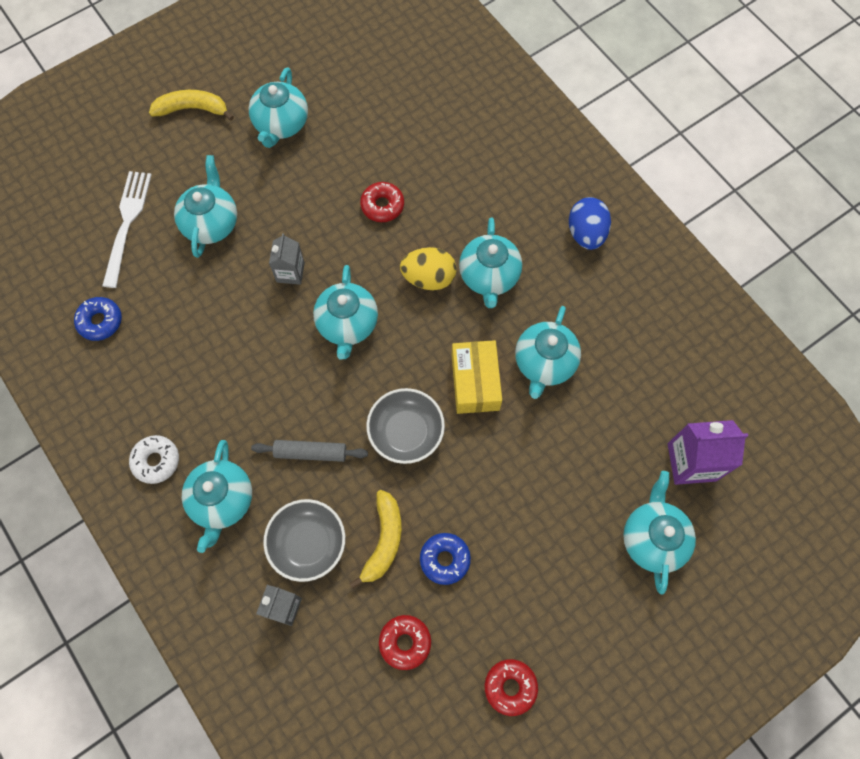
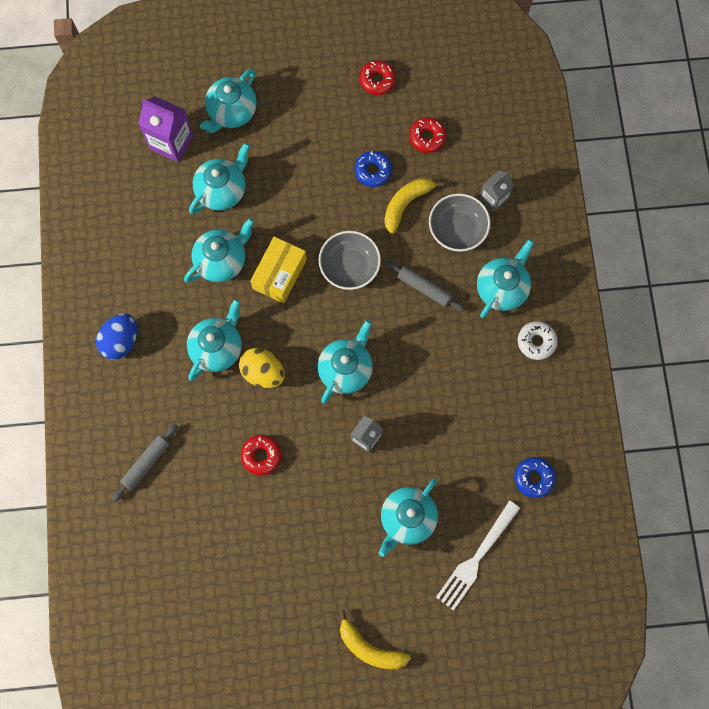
camera: 150 degrees left, 5 degrees up
(281, 124) = (301, 585): turquoise teapot -> turquoise teapot (222, 190)
(484, 146) = (146, 463): none -> grey rolling pin

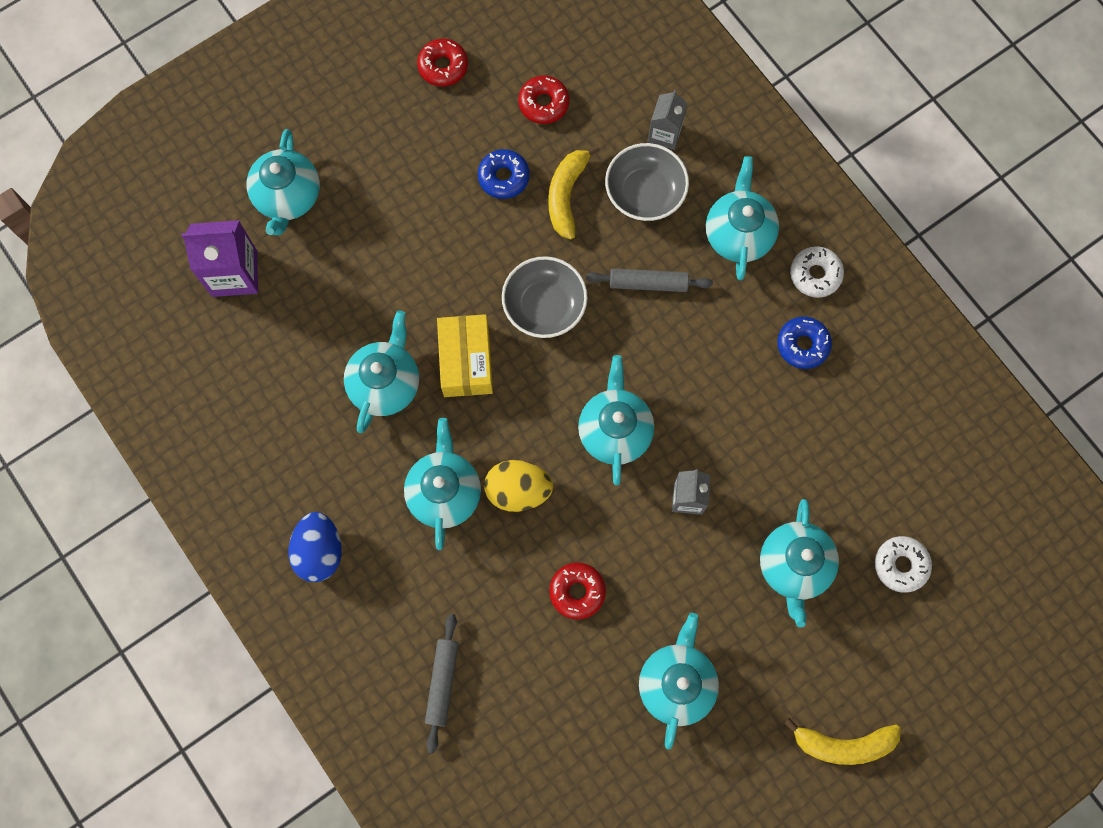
camera: 30 degrees left, 0 degrees up
(222, 190) = (334, 298): turquoise teapot -> turquoise teapot (676, 683)
(476, 558) = (900, 565): white fork -> white donut
(533, 478) = (908, 434): blue donut -> blue donut (802, 345)

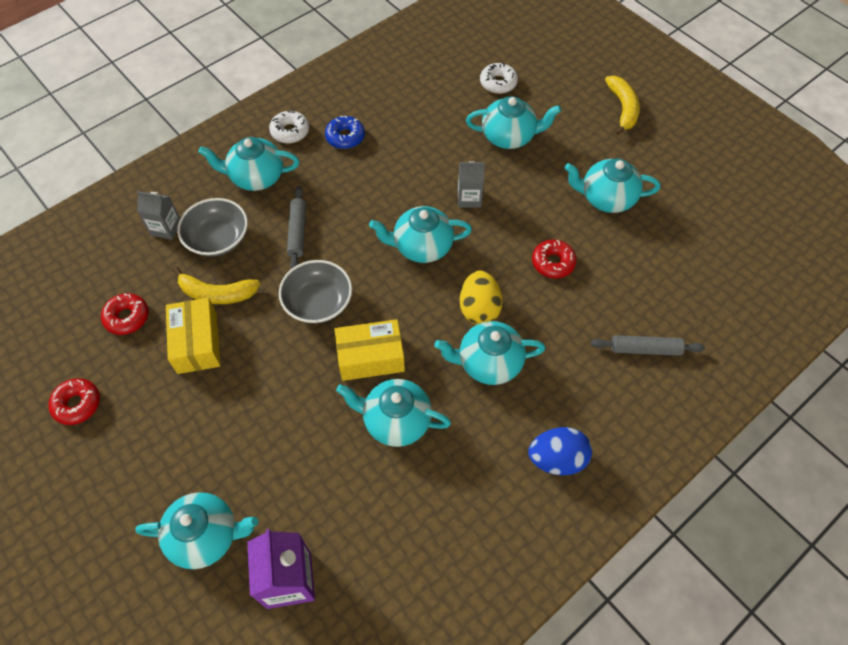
camera: 95 degrees left, 15 degrees down
(503, 177) = (197, 343): blue donut -> yellow box

